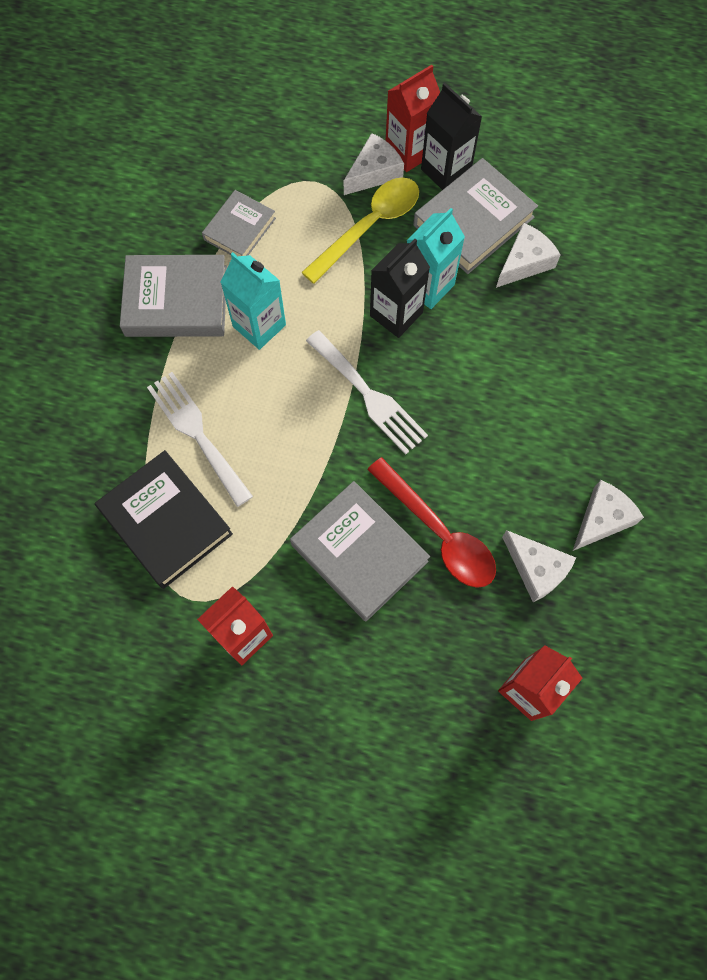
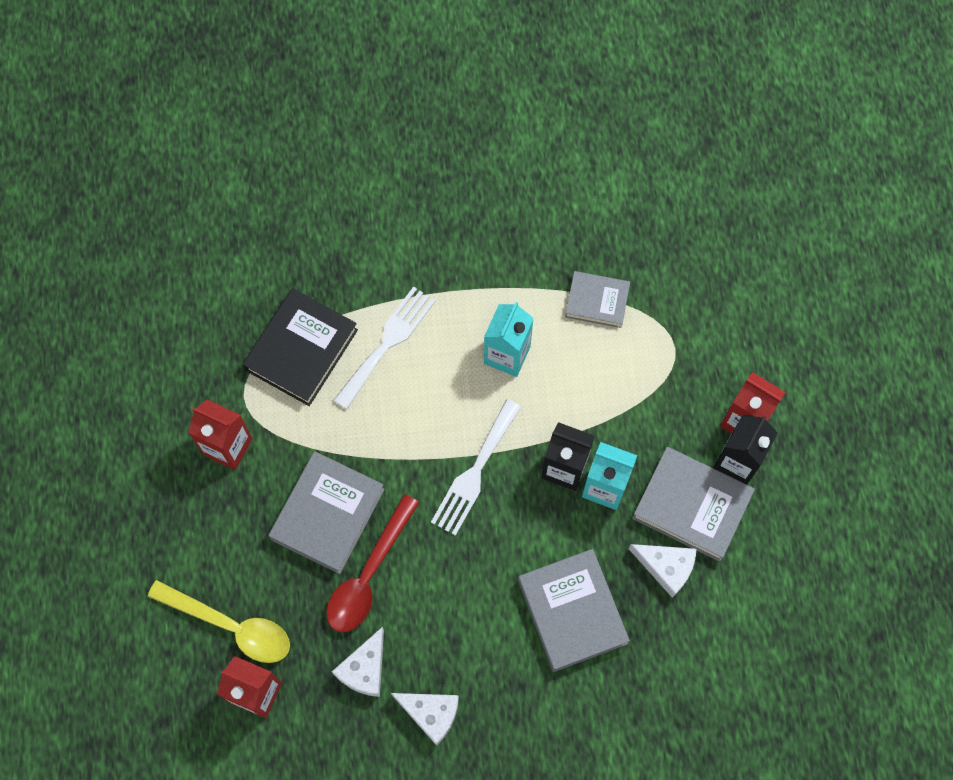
camera: 70 degrees right, 0 degrees up
(176, 301) = (504, 277): grey book -> grey book (572, 612)
(369, 226) = (646, 413): yellow spoon -> yellow spoon (230, 626)
(374, 172) = (707, 397): white cheese -> none

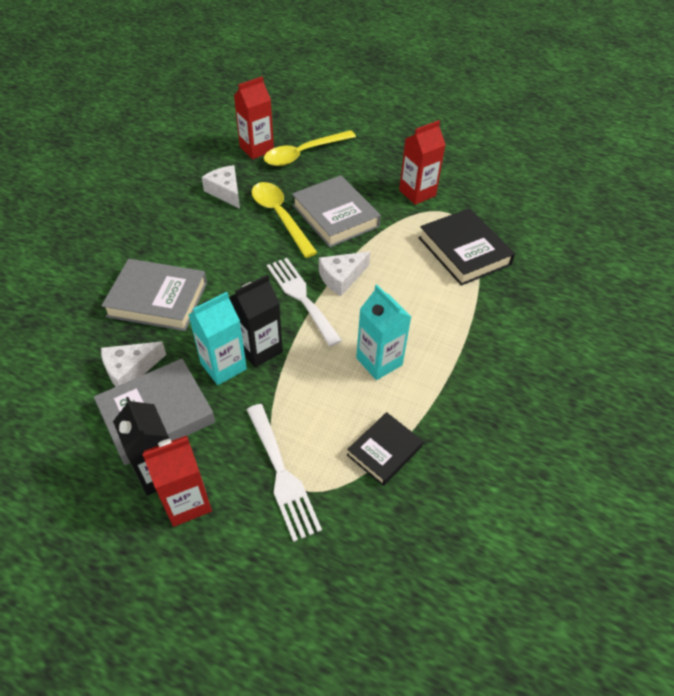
camera: 120 degrees right, 20 degrees down
(368, 574) = (280, 217): red spoon -> yellow spoon
(387, 343) = (439, 296): white fork -> white fork (282, 475)
(431, 714) = (171, 206): white cheese -> white cheese (341, 278)
(597, 301) = (384, 451): grey book -> black book

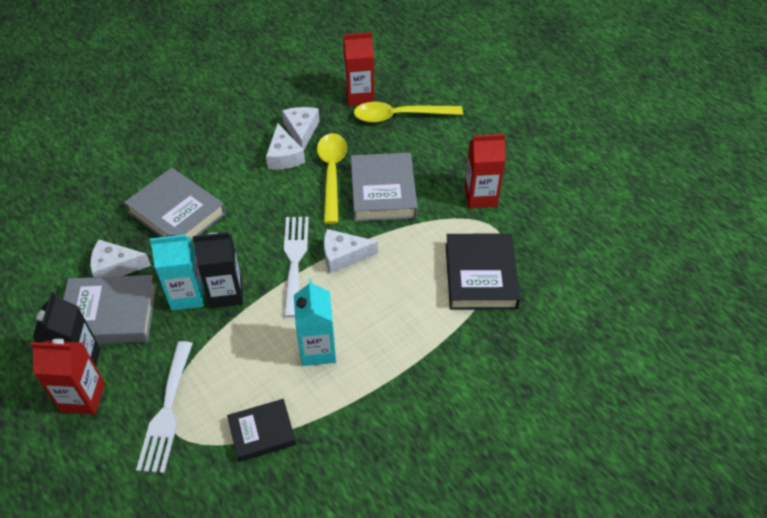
camera: 30 degrees right, 0 degrees up
(225, 217) = (284, 156): none -> white cheese

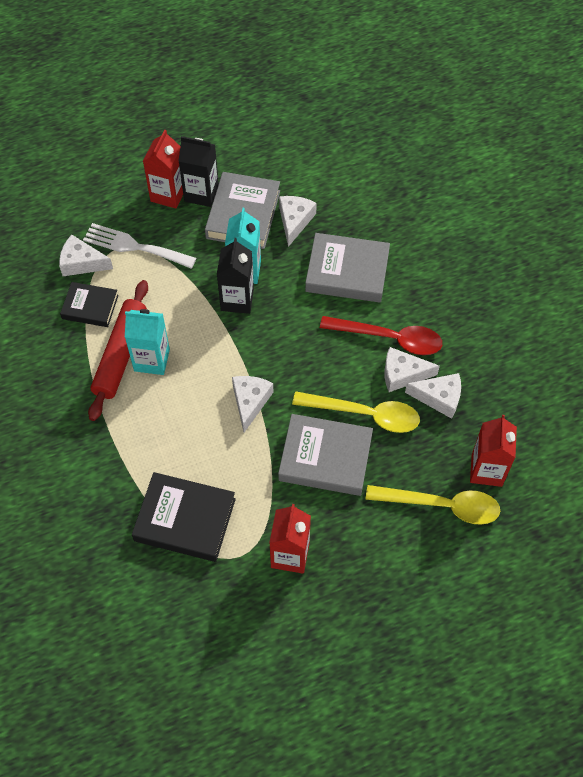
camera: 105 degrees right, 10 degrees up
(177, 213) = (347, 272): grey book -> grey book turned 45 degrees clockwise
(199, 463) = (82, 263): none -> white cheese
(248, 171) = (389, 338): none -> red spoon
(262, 432) = (90, 307): black book -> black book turned 75 degrees counterclockwise
(295, 260) = (258, 360): white fork -> none
(318, 381) = (120, 354): none -> red rolling pin
(400, 116) = (441, 505): yellow spoon -> yellow spoon turned 90 degrees clockwise

